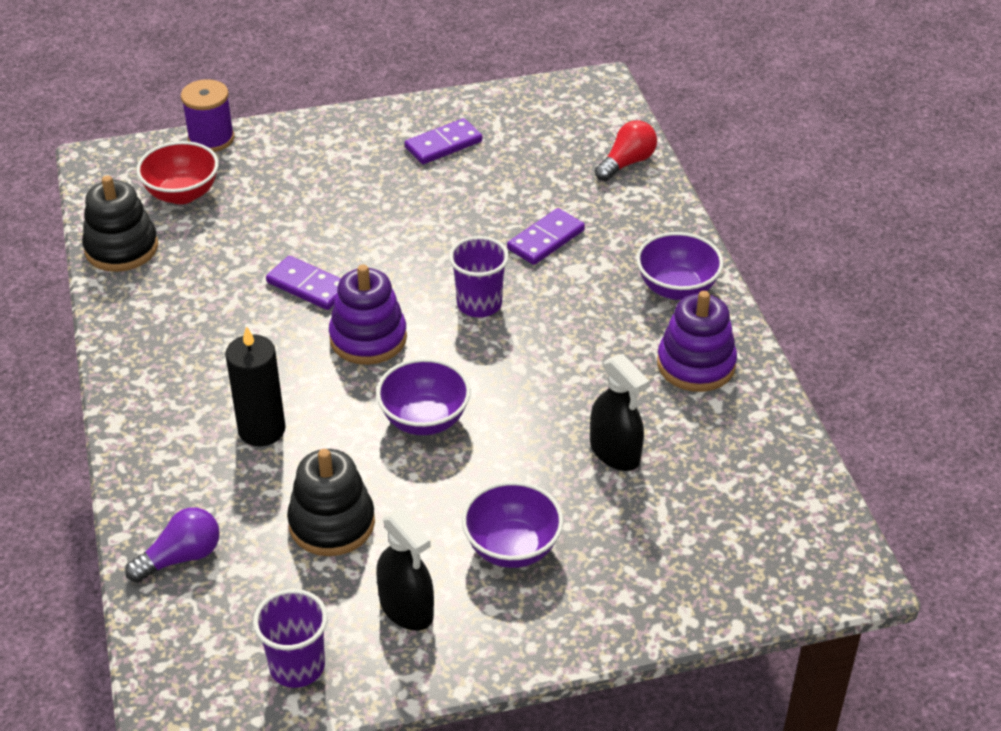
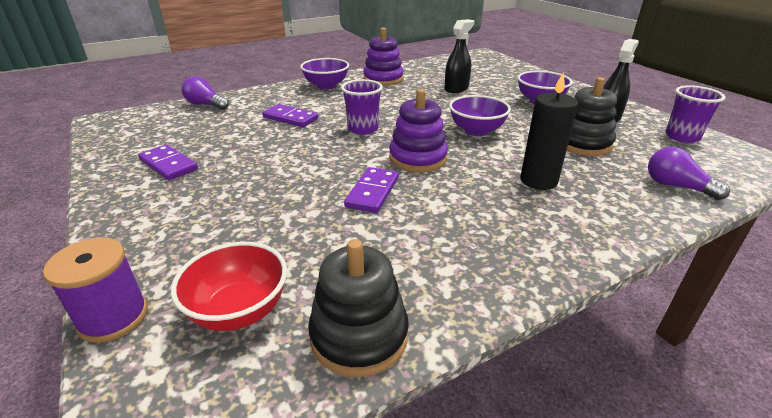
camera: 105 degrees left, 10 degrees down
(627, 163) = (206, 105): red light bulb -> purple light bulb

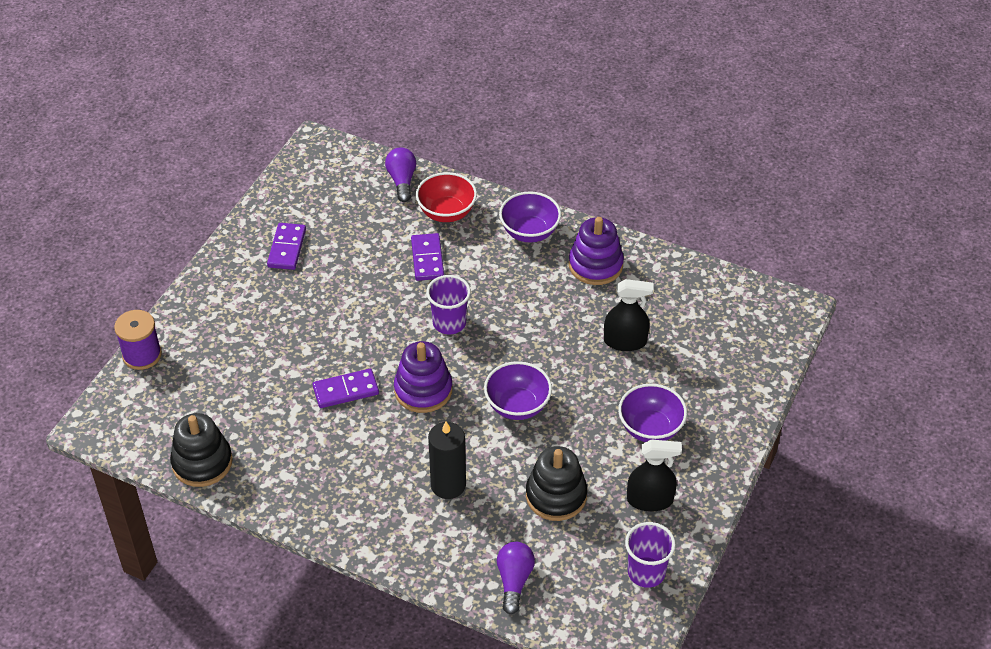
camera: 55 degrees right, 15 degrees up
(239, 311) = (182, 401): red bowl -> red bowl (446, 212)

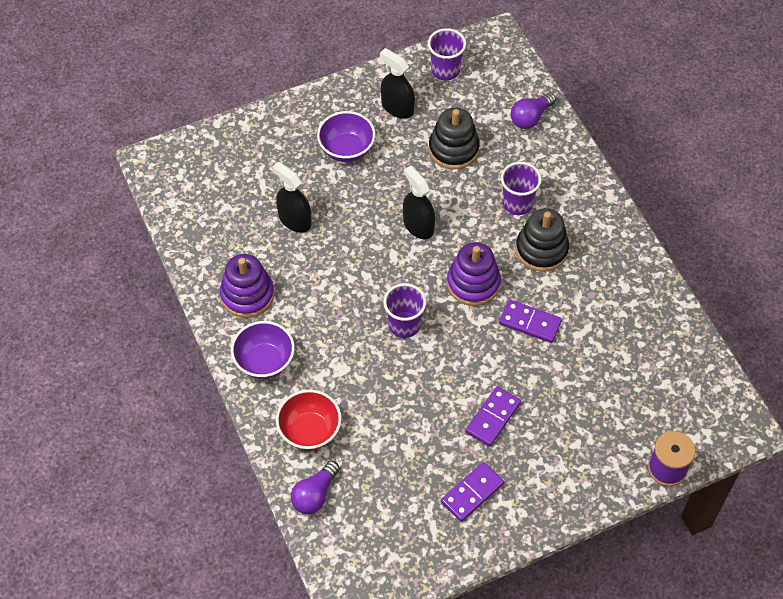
camera: 140 degrees left, 10 degrees up
(202, 462) = (679, 337): black stacking toy -> black stacking toy (541, 249)
(427, 259) = (368, 395): purple domino -> purple domino (493, 418)
(448, 485) = (517, 203): black candle -> purple cup
(517, 406) = (418, 225): purple bowl -> black spray bottle

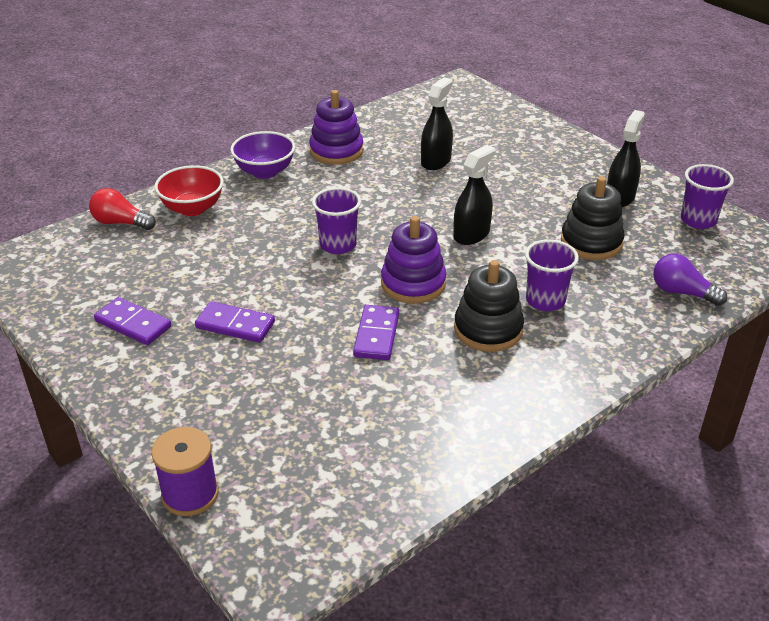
camera: 75 degrees right, 20 degrees down
(315, 494) = (121, 223): purple light bulb -> red light bulb
(346, 149) = (541, 176): purple bowl -> none

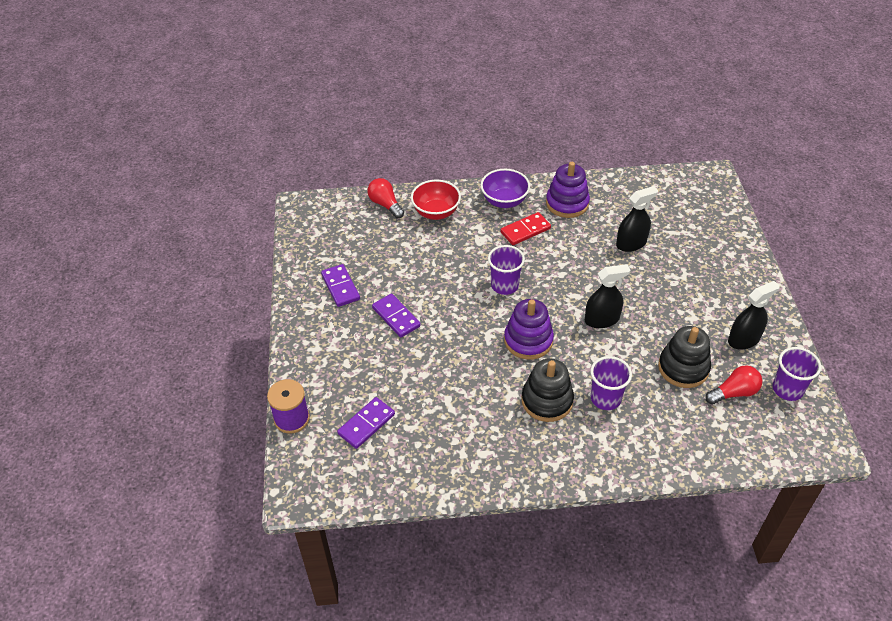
camera: 35 degrees right, 10 degrees up
(314, 189) = (525, 230): none -> red domino
(377, 335) = (473, 368): purple domino -> purple domino (366, 424)
(657, 243) = (734, 393): none -> red light bulb
(682, 292) = (711, 442): purple light bulb -> none

